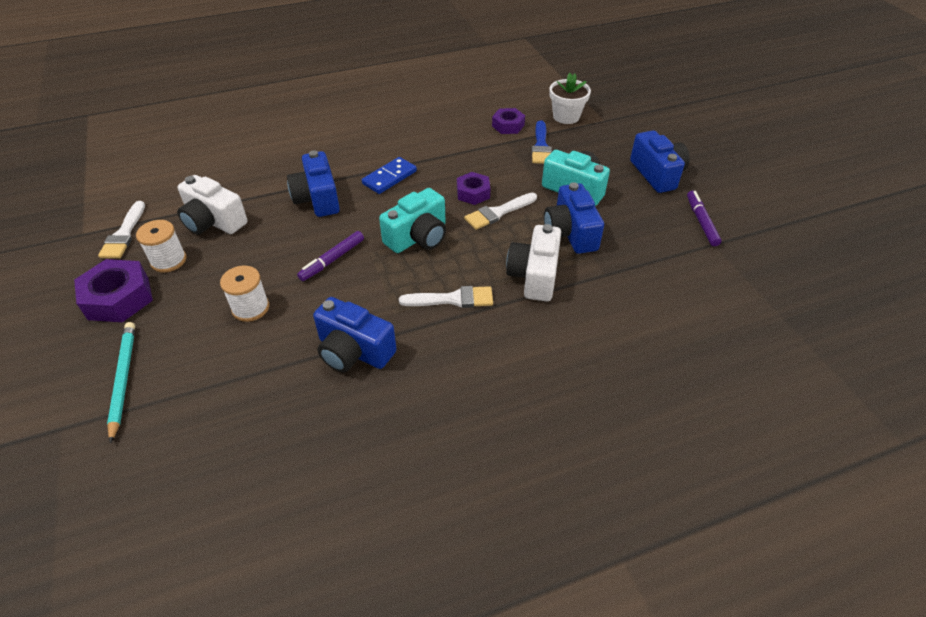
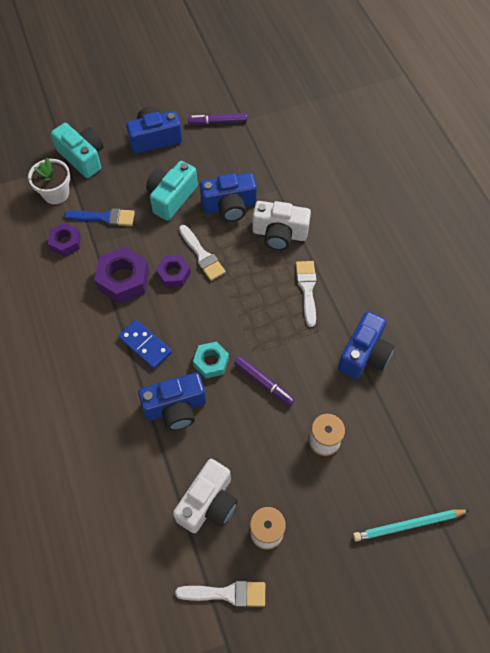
camera: 90 degrees left, 15 degrees up
(119, 298) = (318, 564): purple nut -> purple nut (123, 279)
(364, 221) = (211, 362): none -> turquoise nut
(418, 237) = (234, 316): turquoise camera -> turquoise camera (83, 157)

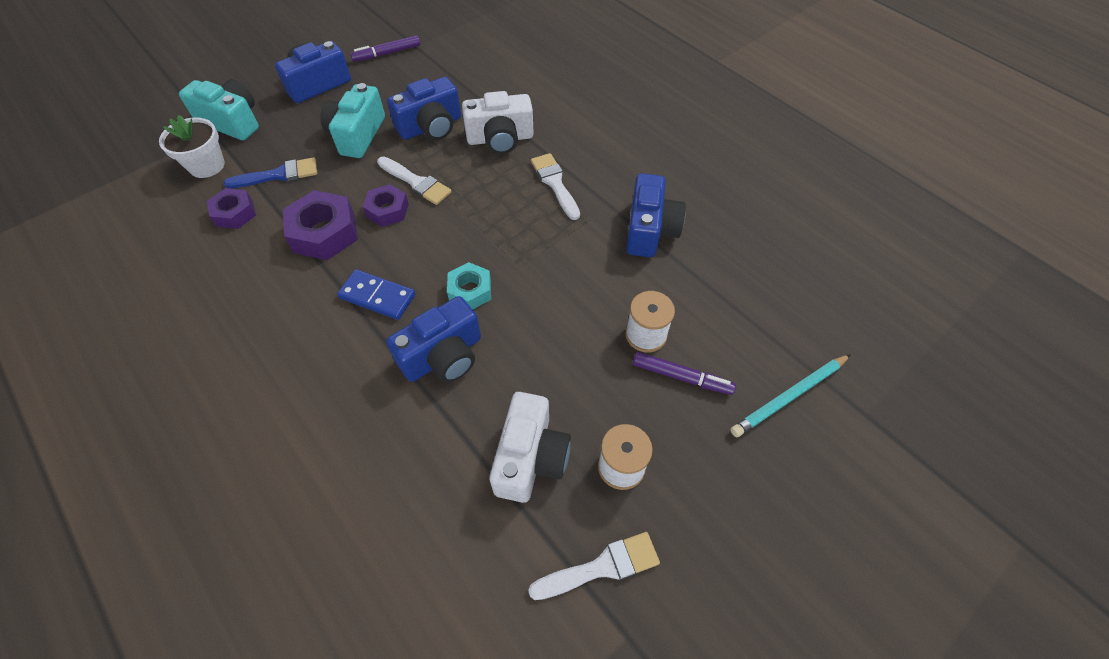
camera: 20 degrees left, 5 degrees down
(263, 382) = (544, 293): purple marker -> purple marker (681, 376)

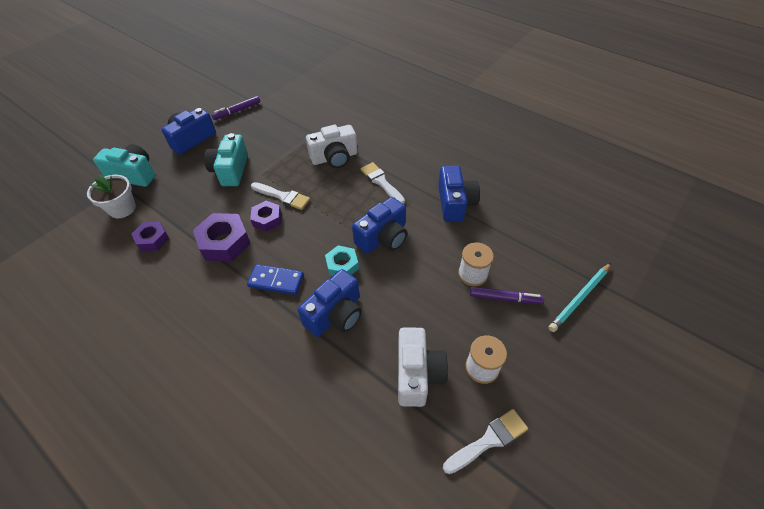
camera: 10 degrees left, 5 degrees down
(279, 175) = (179, 207): blue brush -> none
(431, 127) = (283, 157): blue camera -> blue camera (383, 237)

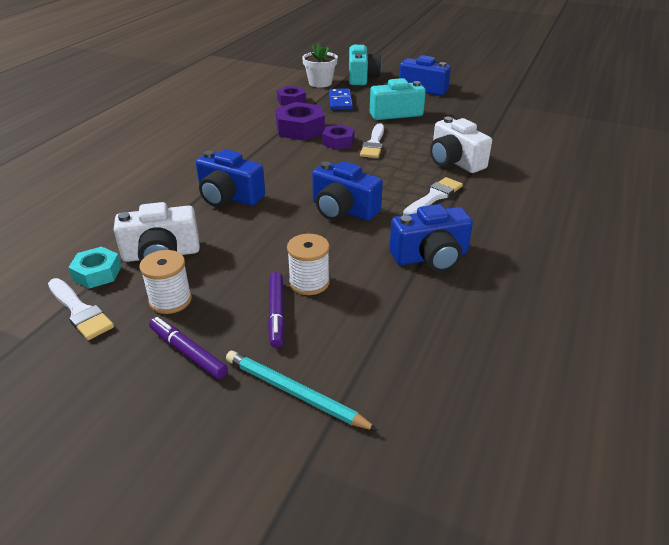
camera: 75 degrees right, 15 degrees down
(237, 111) = (485, 99): purple marker -> purple marker (188, 353)
(276, 281) = (262, 160): blue domino -> blue domino (340, 101)
(342, 265) = (293, 191): turquoise nut -> turquoise nut (97, 273)

